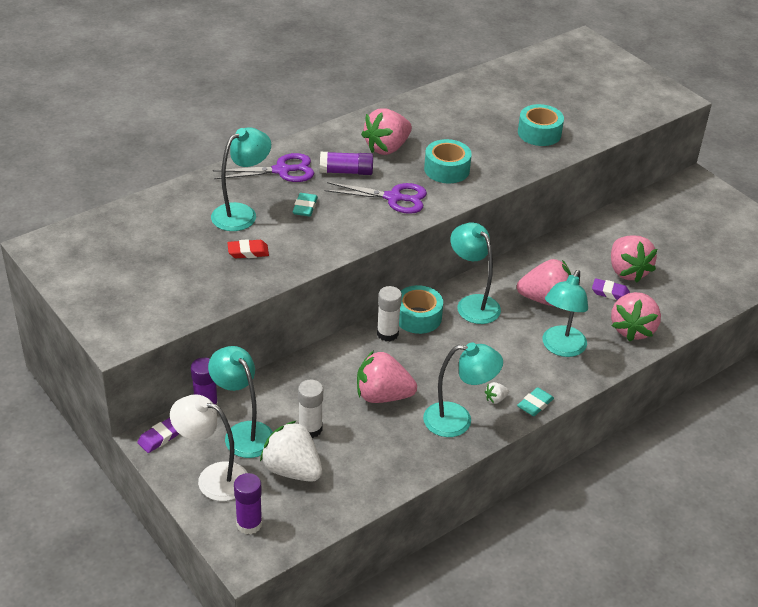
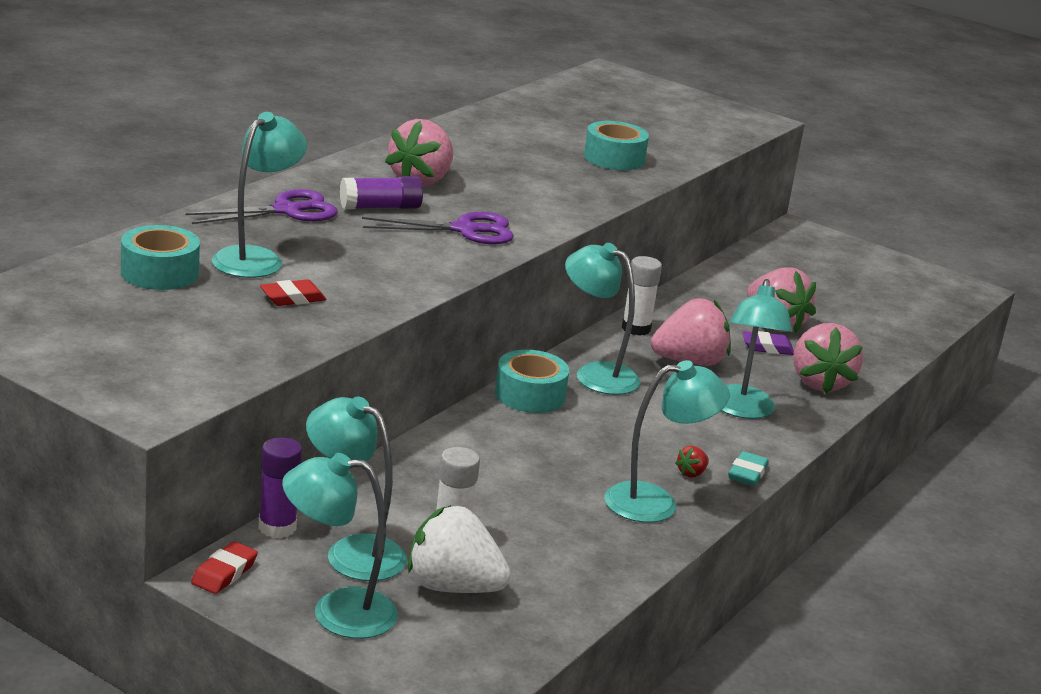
camera: 20 degrees left, 15 degrees down
(160, 437) = (224, 573): purple eraser -> red eraser
(213, 478) = (337, 612): white lamp -> turquoise lamp
(249, 524) = (425, 661): purple glue stick -> none
(305, 207) = (345, 246): turquoise eraser -> none
(382, 396) = (533, 486): pink strawberry -> none
(387, 333) = (498, 417): white glue stick -> white glue stick (636, 328)
(446, 169) = (517, 198): turquoise tape -> turquoise tape (159, 273)
(495, 399) = (691, 473): white strawberry -> red strawberry

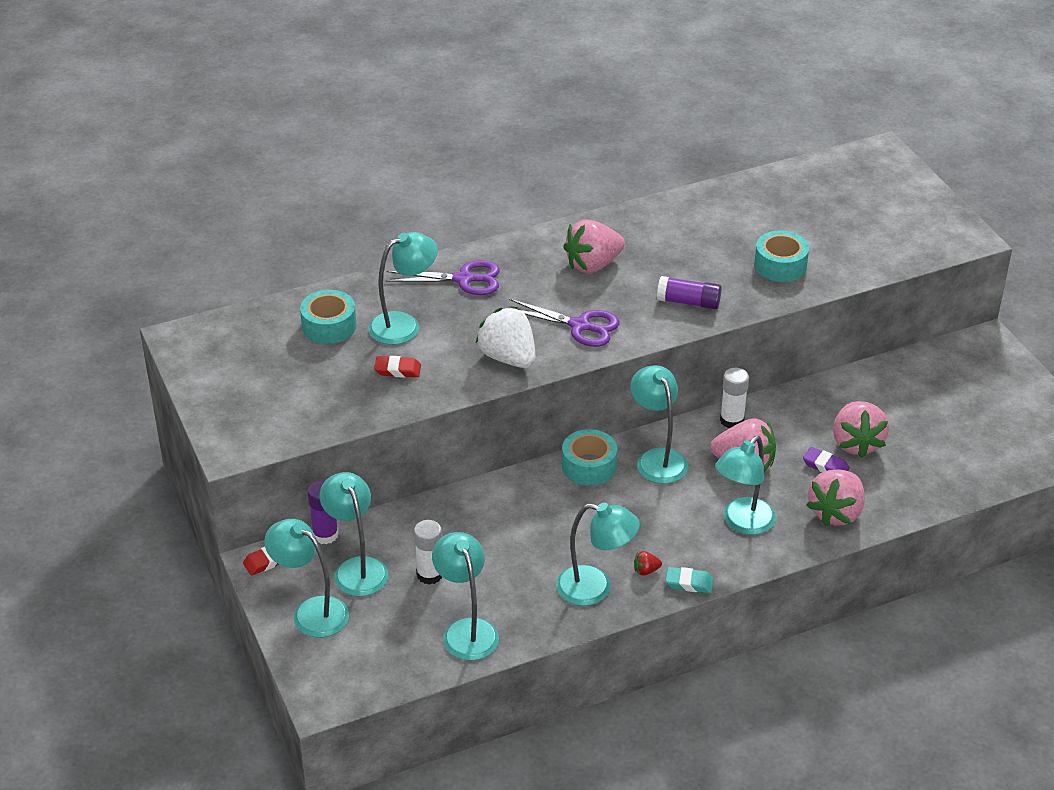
camera: 35 degrees right, 15 degrees up
(380, 207) = (536, 289): purple glue stick -> purple glue stick (688, 302)
(453, 587) = (397, 615): white strawberry -> white strawberry (508, 358)
(553, 580) = (466, 630): none -> turquoise lamp
(747, 473) = (689, 583): turquoise eraser -> turquoise eraser turned 45 degrees clockwise

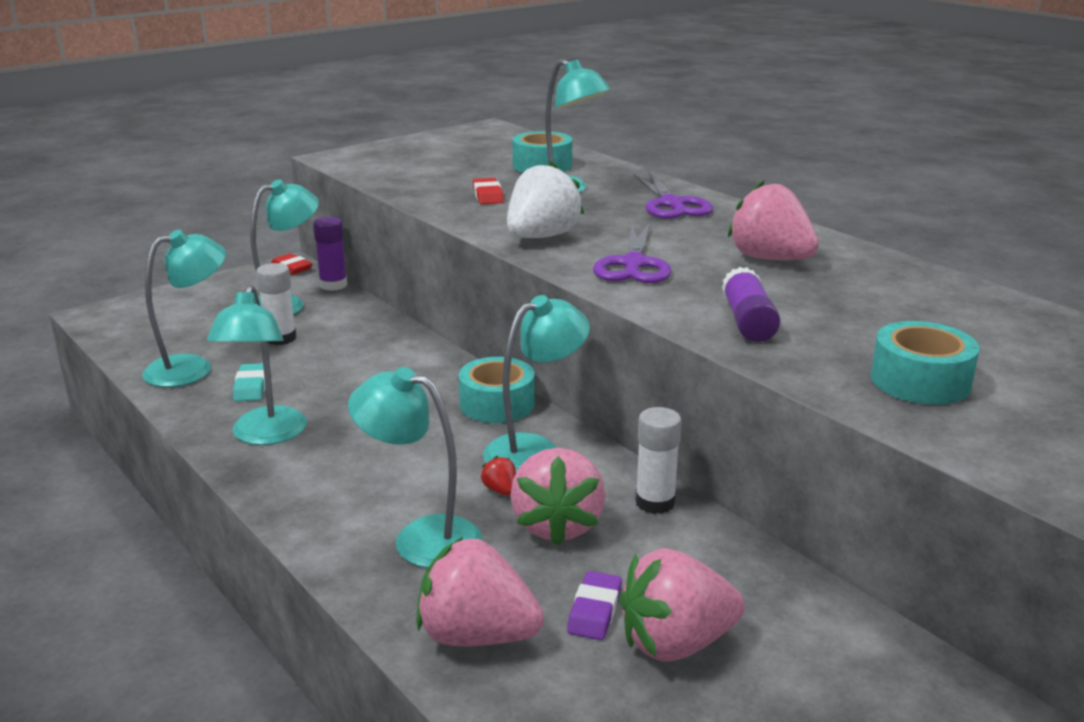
camera: 75 degrees right, 15 degrees down
(311, 612) = (222, 294): turquoise lamp -> none
(646, 571) = (303, 467): red strawberry -> red strawberry (500, 490)
(689, 583) = (282, 504): turquoise eraser -> turquoise eraser (251, 387)

